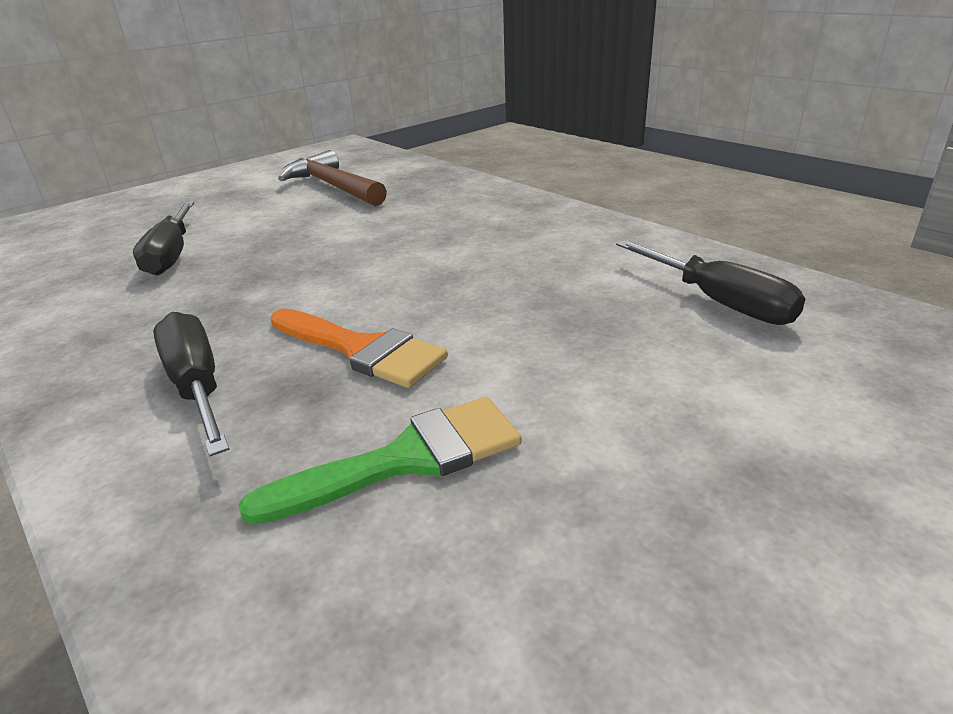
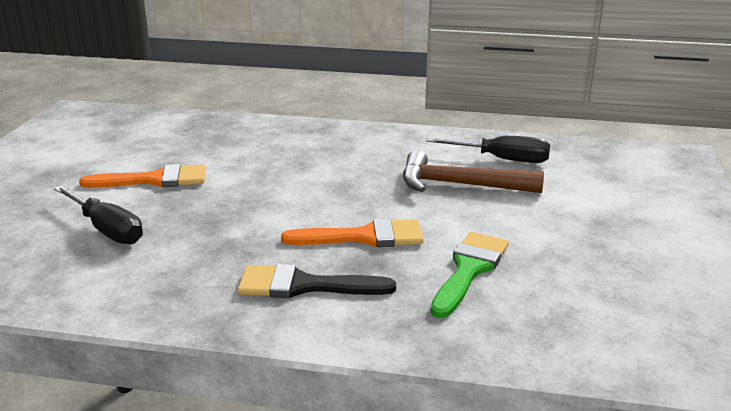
camera: 40 degrees left, 5 degrees down
(197, 387) = (304, 285): black screwdriver -> black brush
(290, 219) = (154, 180): none -> orange brush
(333, 187) = (141, 148): brown hammer -> brown hammer (460, 185)

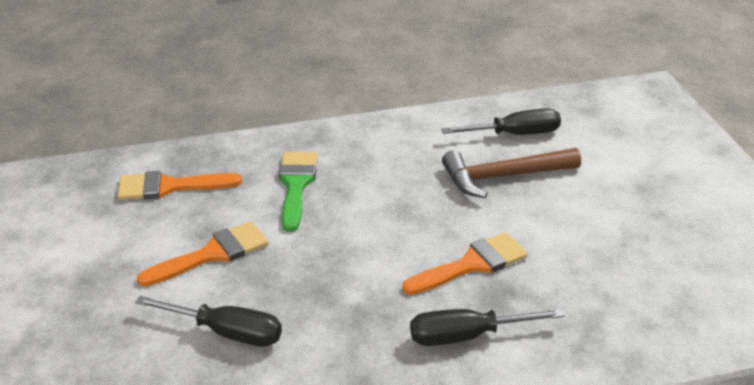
camera: 25 degrees left, 10 degrees up
(171, 135) = (169, 186): none -> orange brush
(304, 285) = (467, 336): black brush -> black screwdriver
(469, 270) = (584, 273): green brush -> green brush (296, 185)

